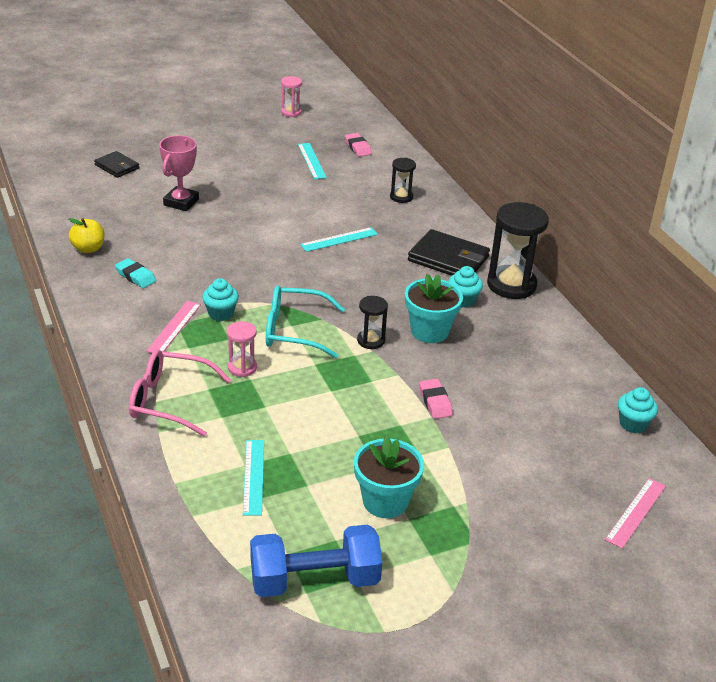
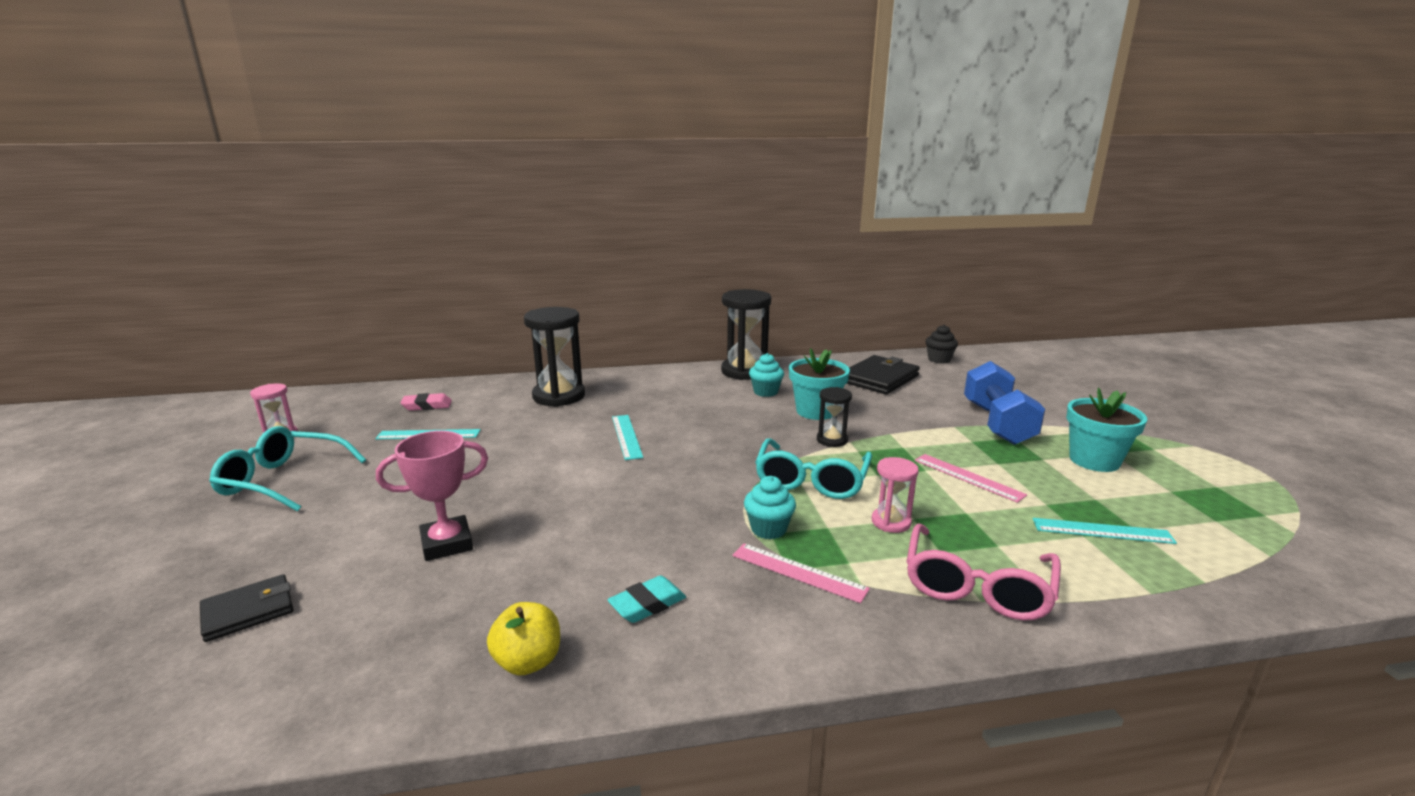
camera: 75 degrees left, 15 degrees down
(181, 202) = (447, 543): pink trophy -> pink trophy turned 60 degrees counterclockwise
(236, 133) = (283, 480): none -> turquoise glasses
(314, 580) = (1242, 508): blue dumbbell -> blue dumbbell (997, 423)
(401, 197) = (559, 396): black hourglass -> black hourglass, size x1.91
(435, 402) = (931, 422): pink eraser -> none
(448, 259) = (691, 389): black wallet -> black wallet (879, 379)
(633, 424) = (939, 359): turquoise cupcake -> black cupcake
(636, 512) = (1044, 373): pink ruler -> pink ruler (968, 477)

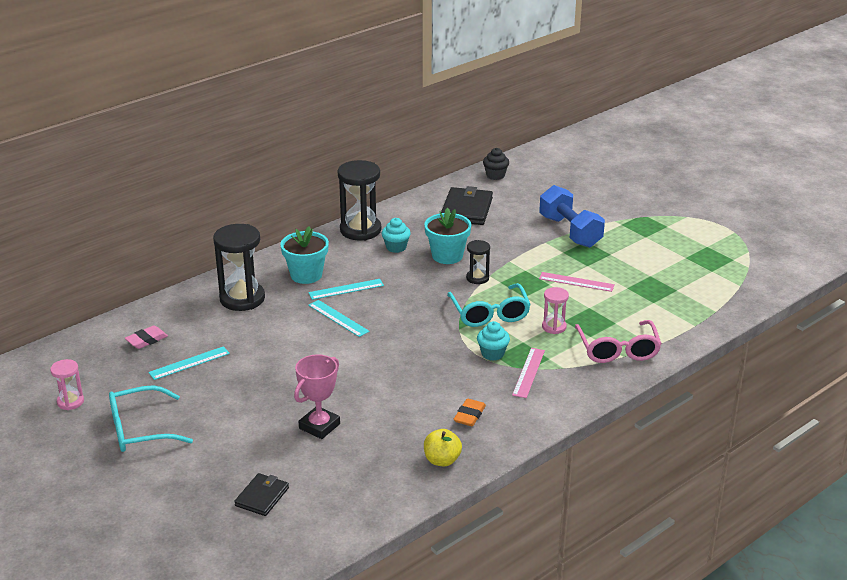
camera: 30 degrees left, 10 degrees up
(647, 604) = (469, 415): turquoise eraser -> orange eraser
(798, 572) = (528, 372): pink ruler -> pink ruler turned 75 degrees counterclockwise
(1094, 460) = (638, 246): turquoise flower pot -> turquoise flower pot (306, 275)
(1102, 531) = (661, 296): turquoise ruler -> turquoise ruler (346, 289)

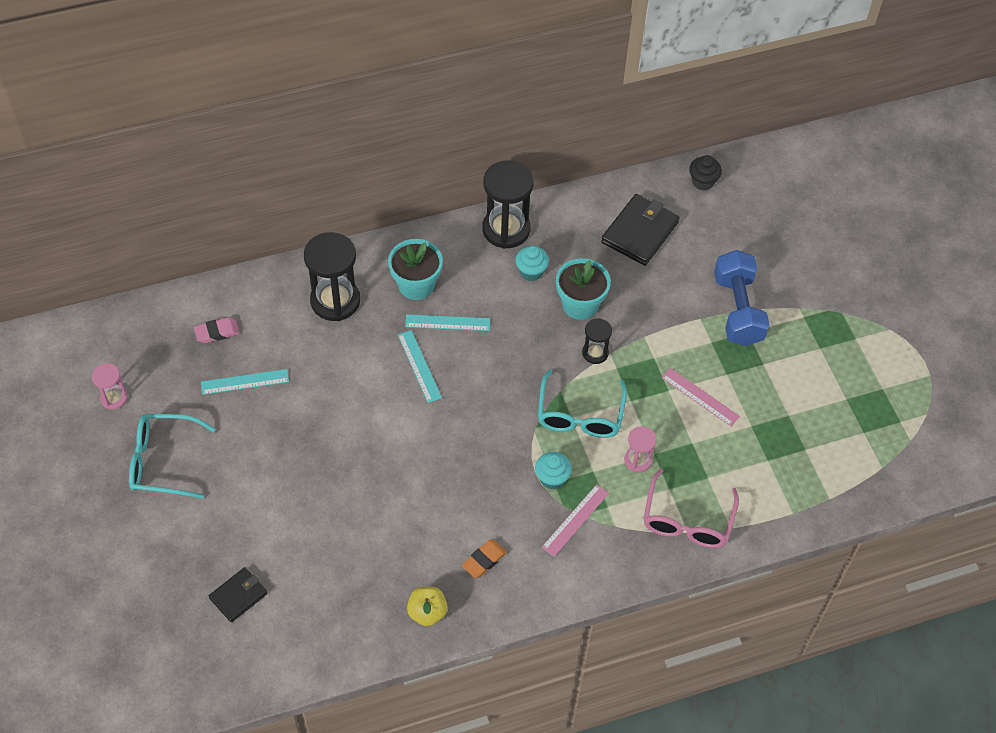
camera: 20 degrees right, 25 degrees up
(319, 426) = (331, 520): pink trophy -> none

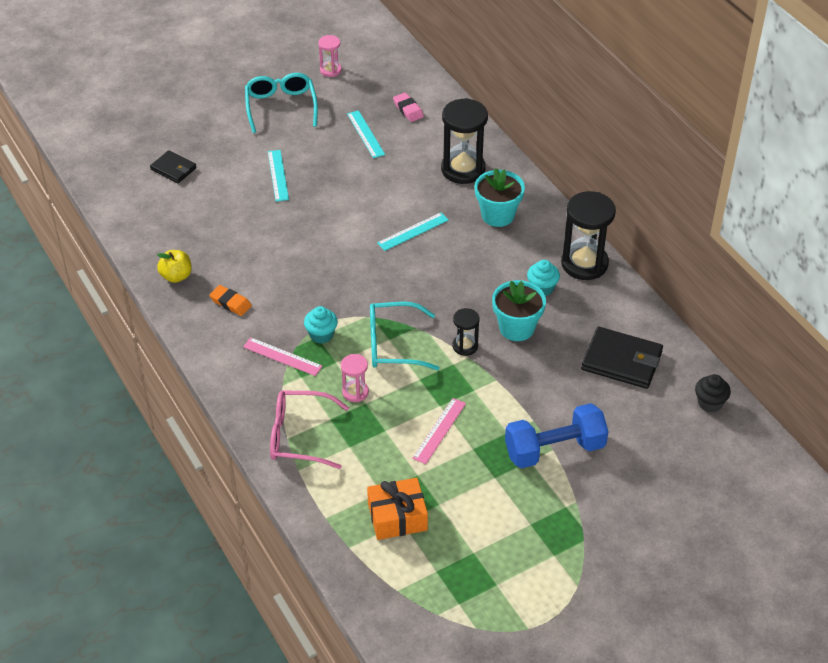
camera: 80 degrees right, 10 degrees down
(447, 323) = (464, 241): turquoise ruler -> turquoise ruler (278, 175)
(799, 452) = (397, 517): none -> orange gift

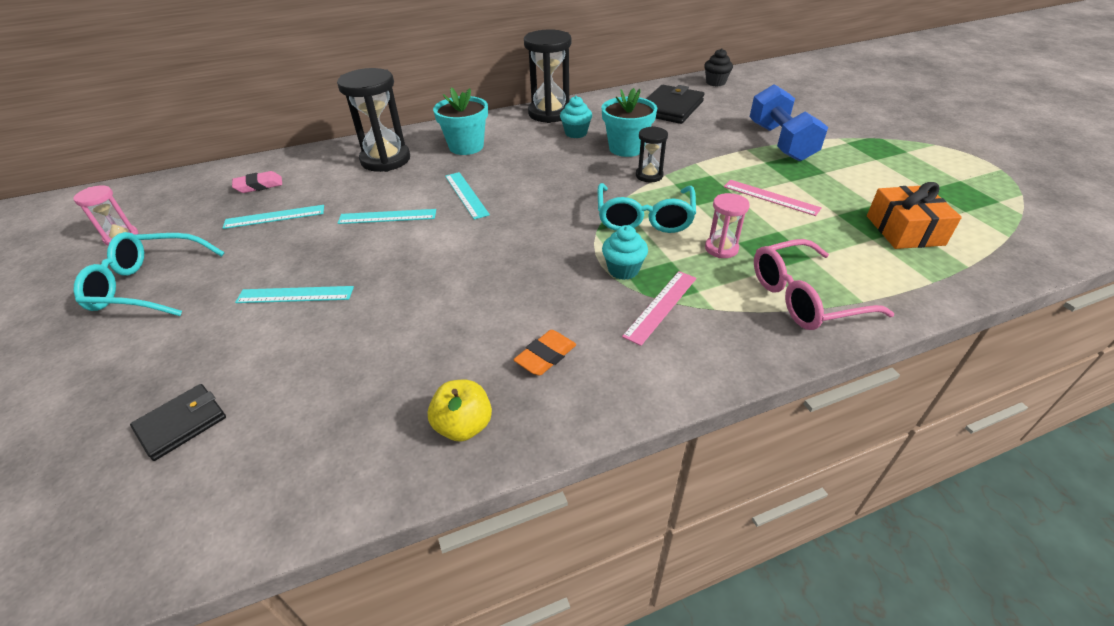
camera: 80 degrees left, 5 degrees down
(299, 436) = (804, 297): pink glasses -> pink glasses turned 60 degrees clockwise
(374, 194) = (387, 217): none -> turquoise ruler

